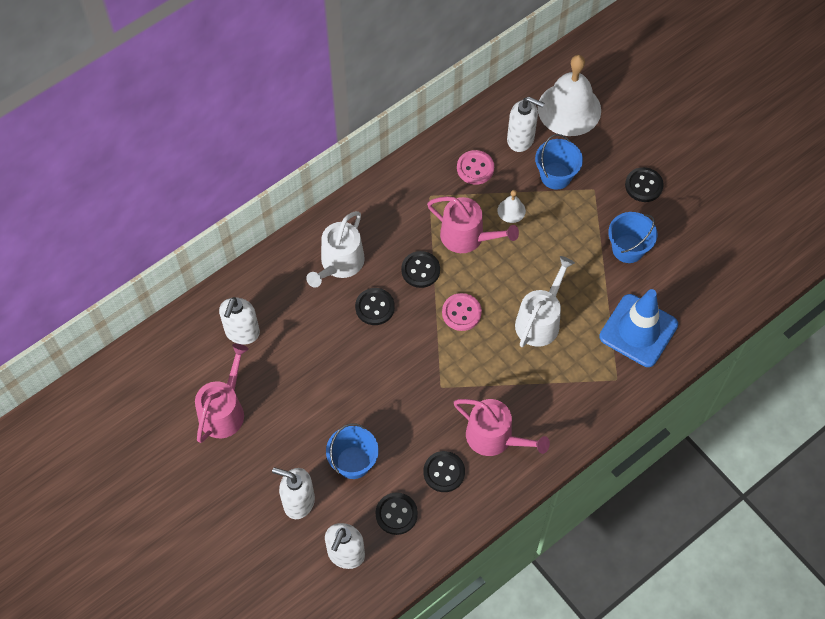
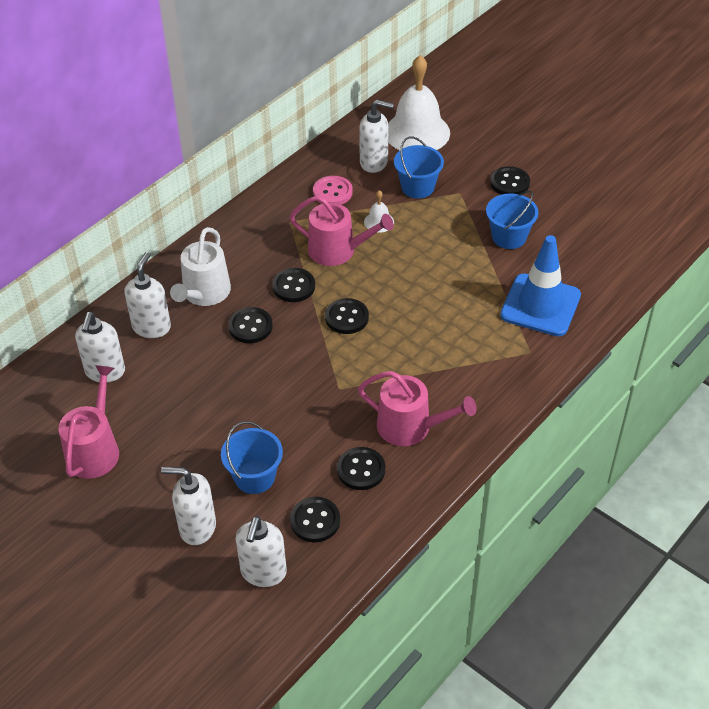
camera: 10 degrees left, 15 degrees down
(288, 292) = (152, 327): none -> white soap dispenser
(461, 313) = (346, 317): pink button -> black button
(540, 321) = (433, 312): white watering can -> none

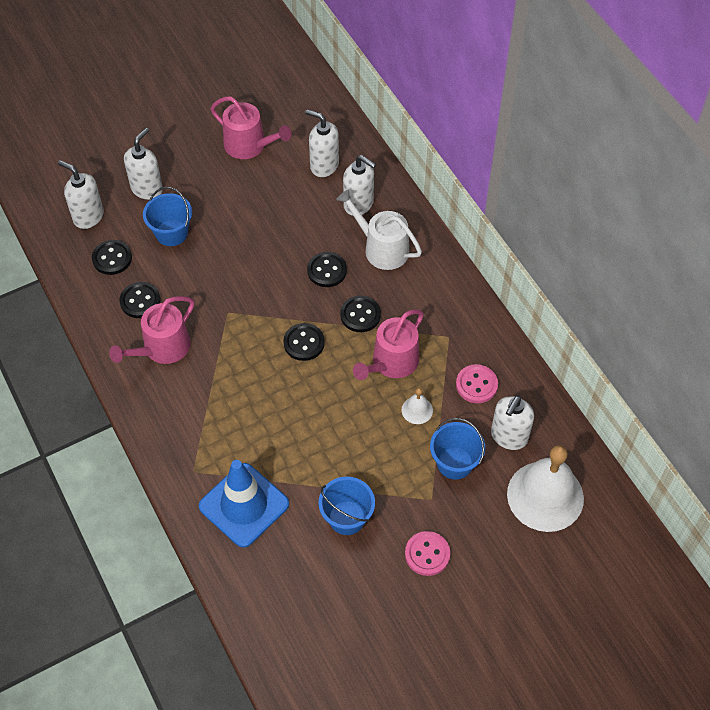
camera: 110 degrees right, 10 degrees up
(509, 183) = (427, 554): black button -> pink button

